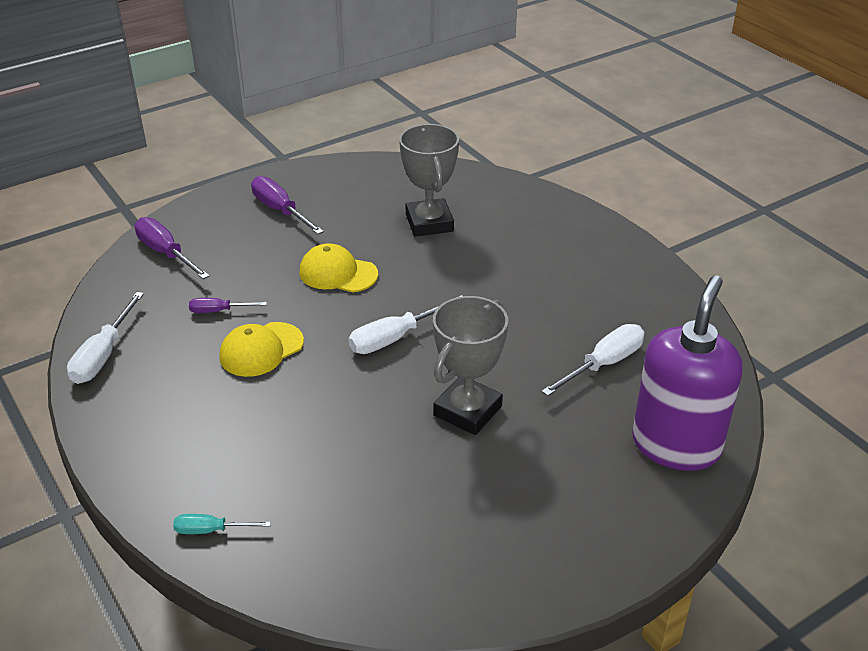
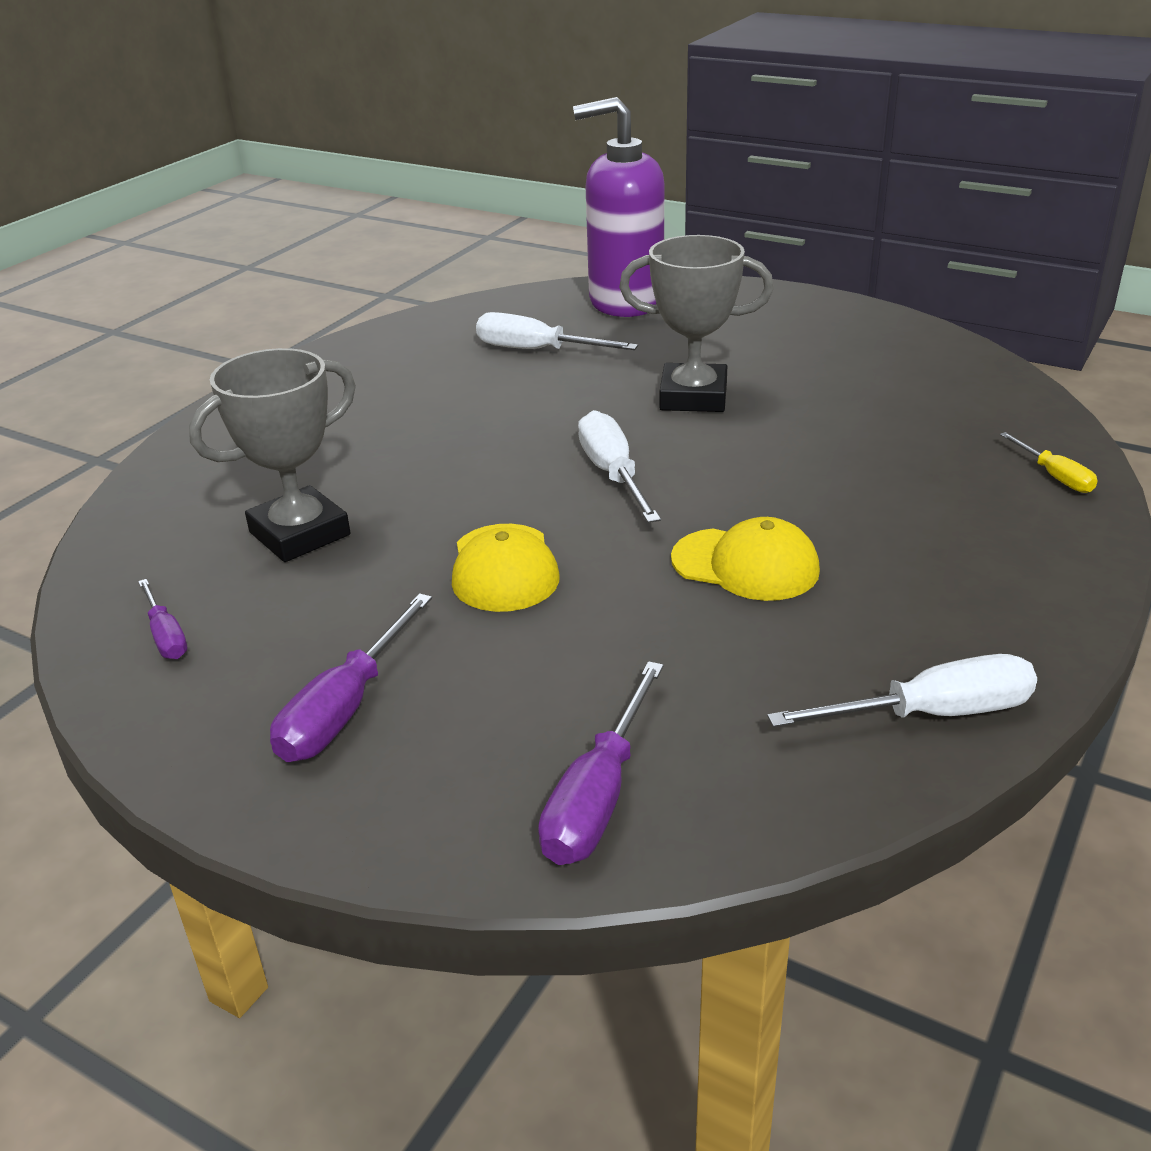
camera: 115 degrees left, 5 degrees down
(211, 530) = (1054, 476): turquoise screwdriver -> yellow screwdriver
(219, 311) = (702, 643): purple screwdriver -> purple screwdriver (166, 636)
(395, 338) = (613, 474): white screwdriver -> white screwdriver turned 135 degrees counterclockwise

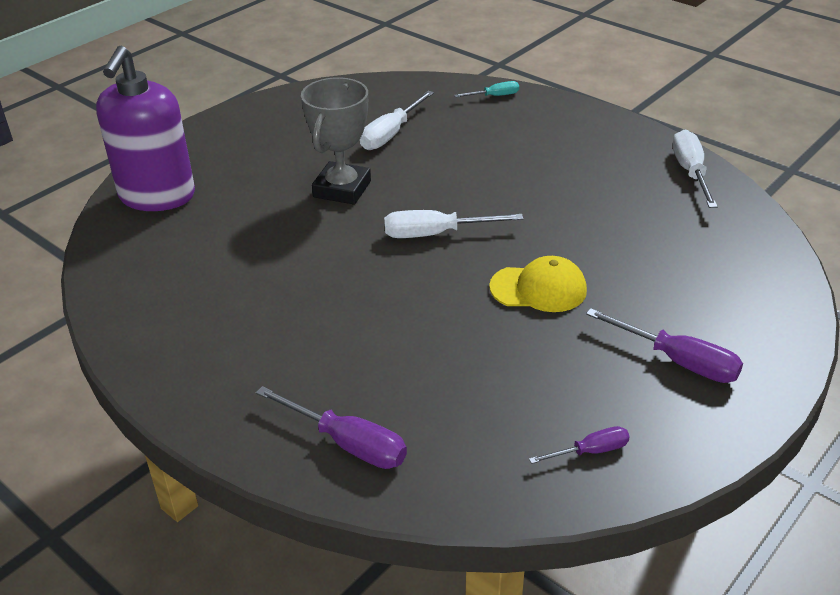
camera: 80 degrees left, 5 degrees up
(299, 533) = (467, 383): grey trophy -> none
(537, 350) = (220, 248): white screwdriver -> white screwdriver (391, 134)
(598, 796) = (751, 274): purple screwdriver -> purple screwdriver (347, 443)
(745, 565) = (556, 201): yellow cap -> none
(1054, 476) = (494, 96): yellow screwdriver -> turquoise screwdriver

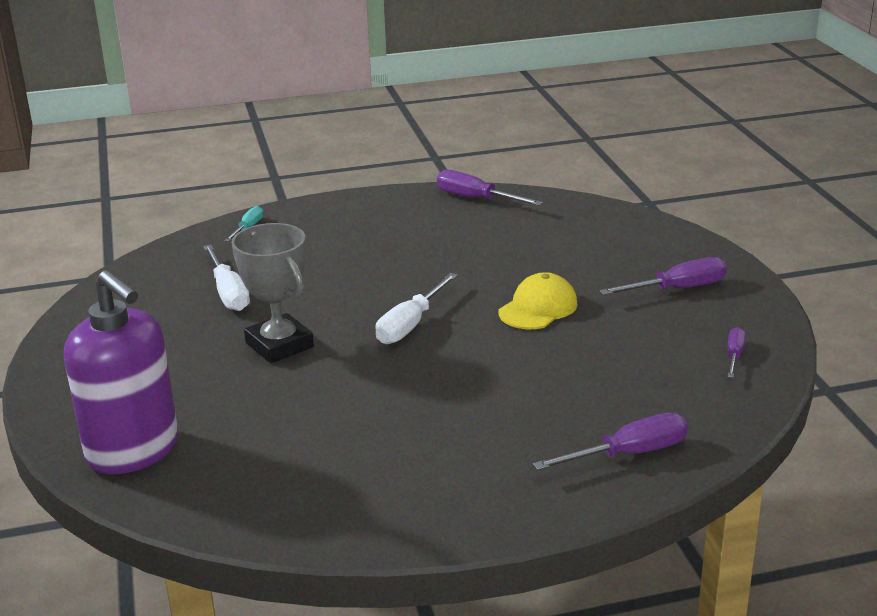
camera: 55 degrees left, 10 degrees down
(690, 172) = (476, 199): white screwdriver -> purple screwdriver

